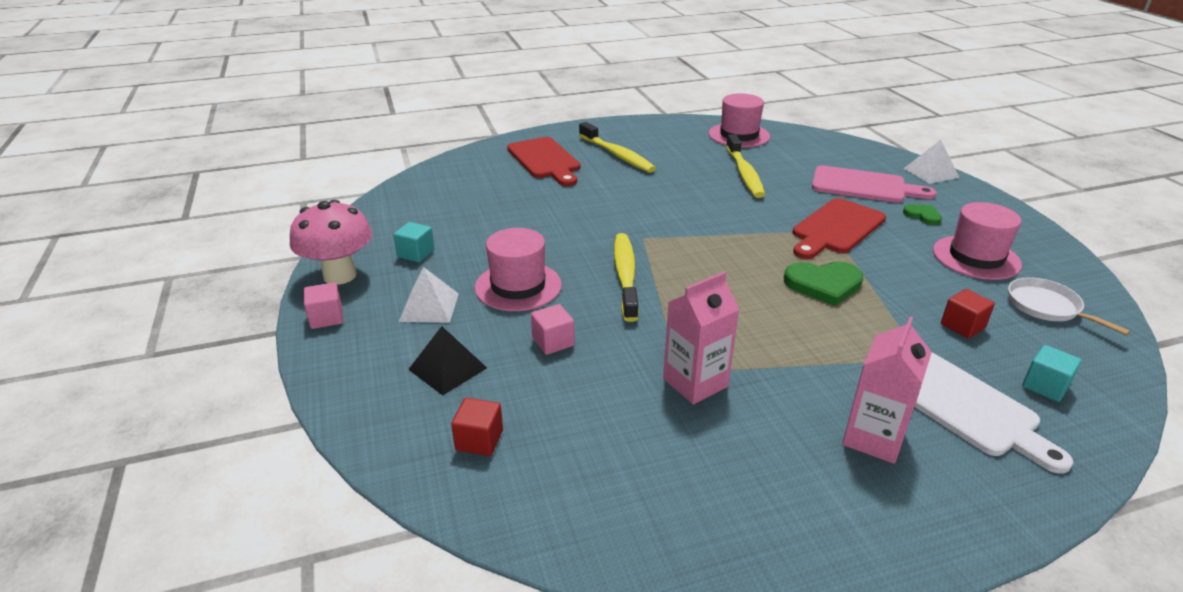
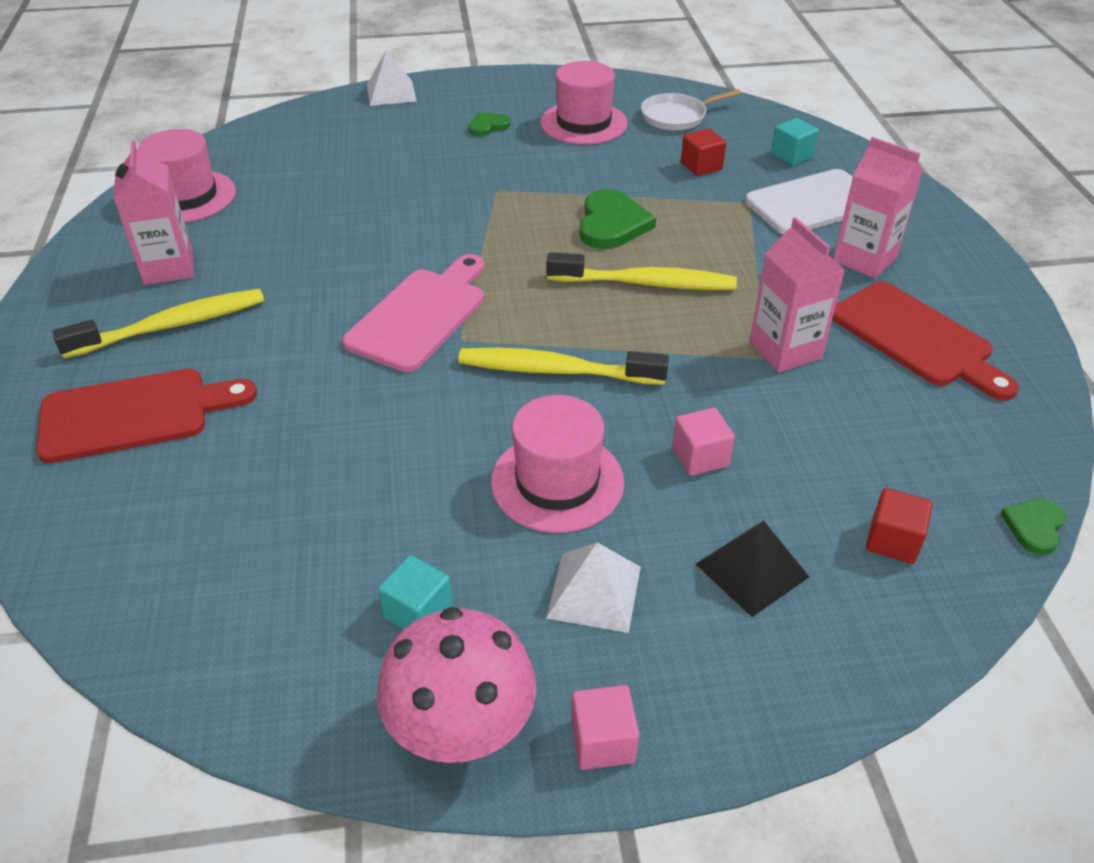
camera: 80 degrees left, 10 degrees up
(503, 536) = (1034, 526): none -> green heart
(667, 144) = (169, 268): none -> pink carton
(744, 173) = (315, 218): yellow toothbrush -> yellow toothbrush (646, 283)
(836, 228) = (495, 186): red cutting board -> red cutting board (917, 338)
(864, 186) = (400, 142): pink cutting board -> pink cutting board (421, 315)

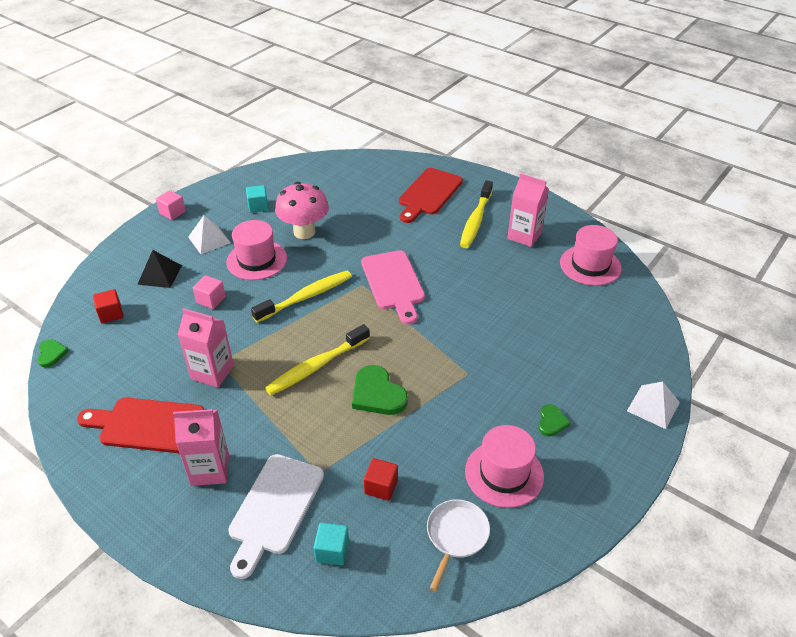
camera: 135 degrees right, 0 degrees up
(462, 732) = (214, 194): pink mushroom -> pink mushroom (304, 232)

